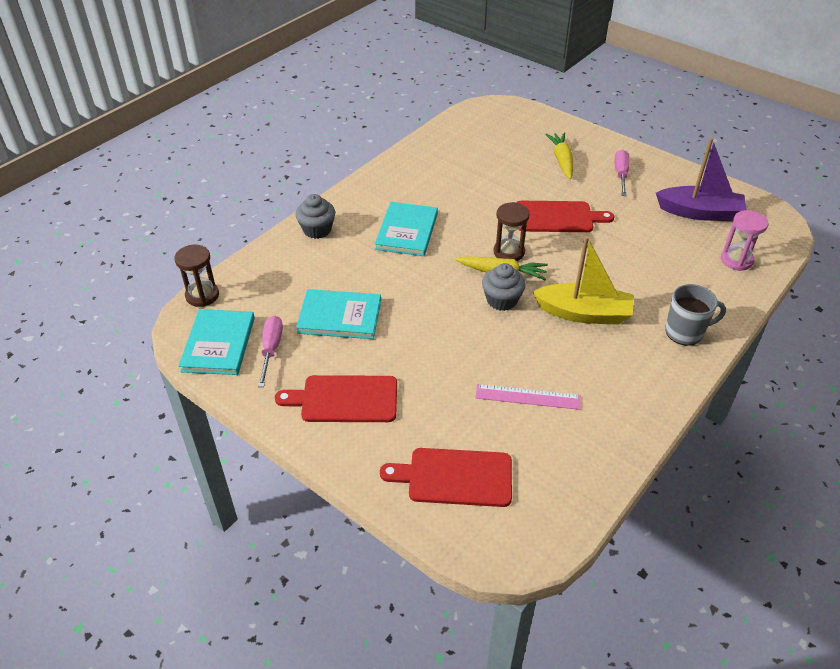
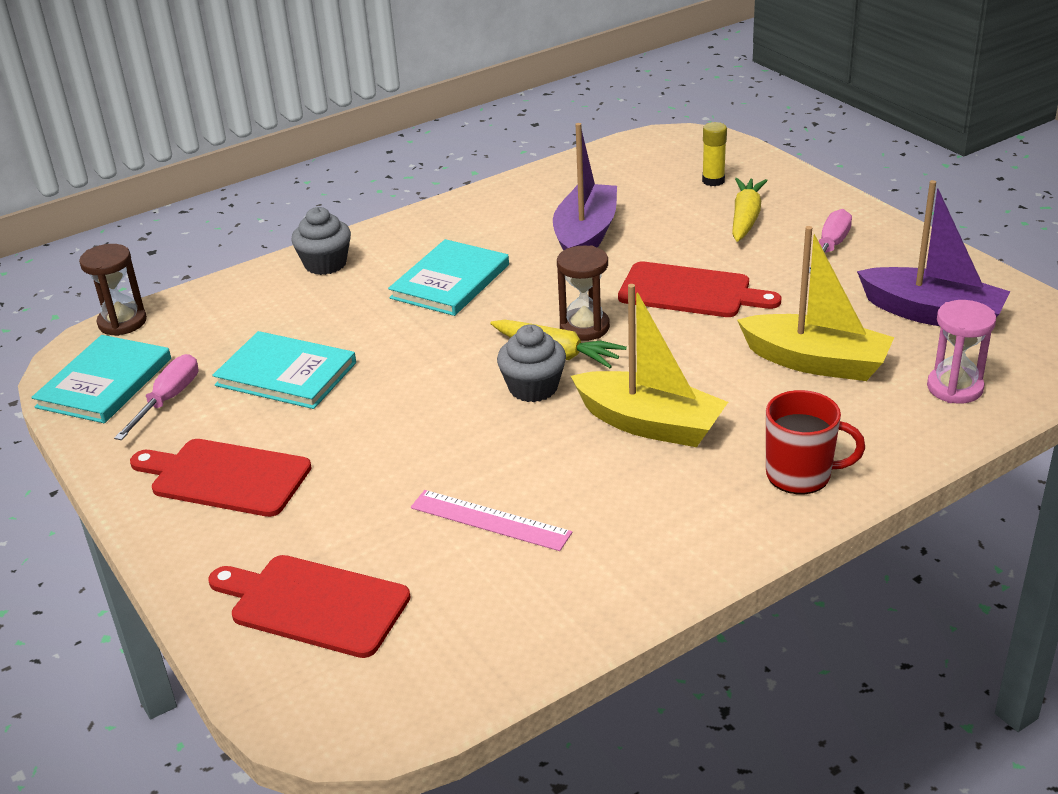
camera: 20 degrees right, 10 degrees down
(473, 186) = (585, 236): none -> purple boat
(528, 136) = (713, 181): none -> yellow glue stick
(654, 255) = (815, 362): none -> yellow boat
(685, 332) = (800, 475): grey mug -> red mug

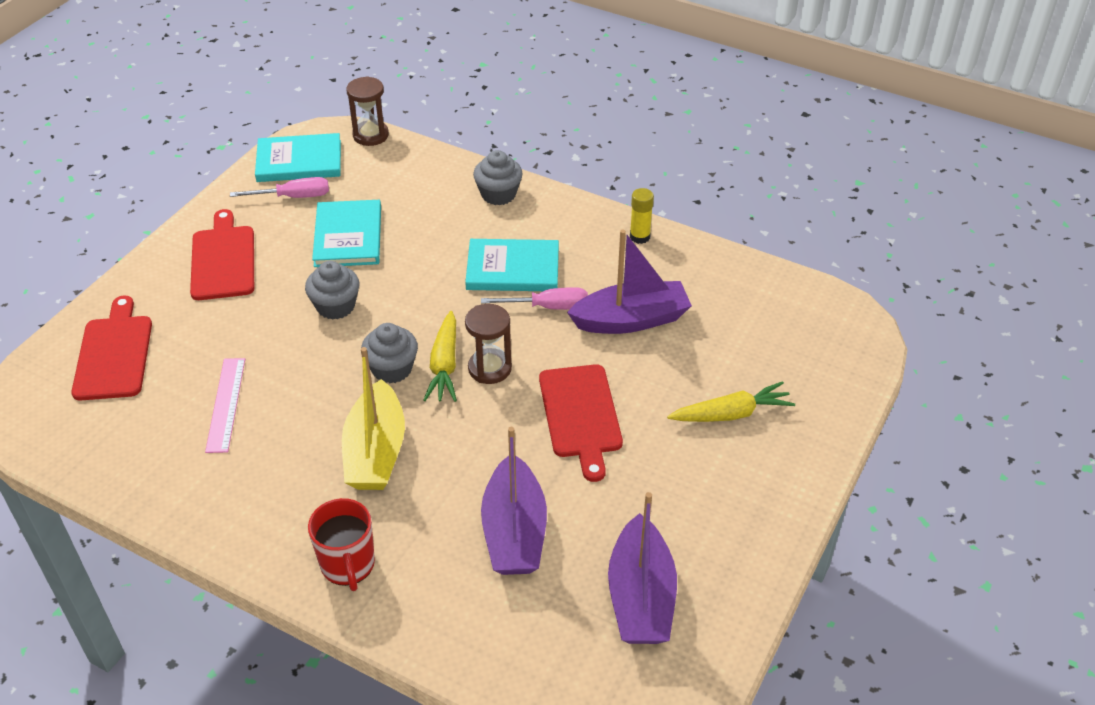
camera: 60 degrees right, 10 degrees up
(397, 406) = (335, 306): none -> grey cupcake
(713, 181) = (786, 370): yellow glue stick -> yellow glue stick (639, 237)
(815, 362) = (514, 531): yellow boat -> purple boat
(830, 247) = (717, 490): pink screwdriver -> pink screwdriver (548, 307)
(954, 388) = (523, 642): pink hourglass -> none

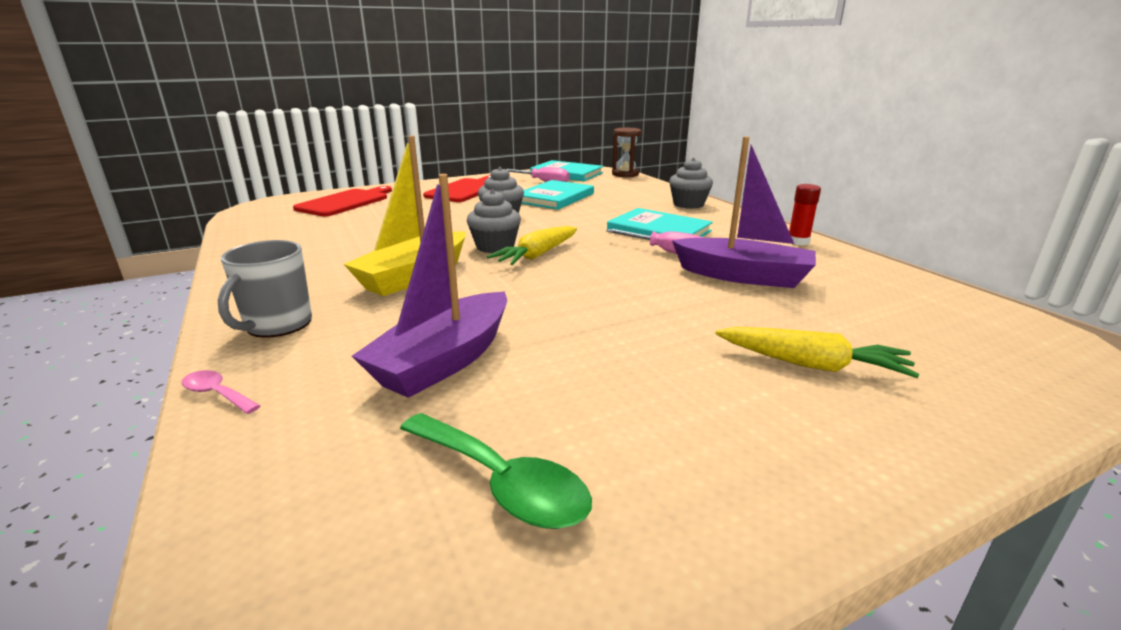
camera: 35 degrees right, 20 degrees down
(226, 404) = (363, 231): pink ruler -> none
(348, 565) = (277, 325): red mug -> grey mug
(407, 640) = (217, 394): none -> pink spoon
(489, 368) = (572, 266): brown hourglass -> none
(580, 415) = (621, 312): red cutting board -> none
(639, 237) = (798, 241): yellow glue stick -> red glue stick
(640, 597) = (502, 483): purple boat -> green spoon

